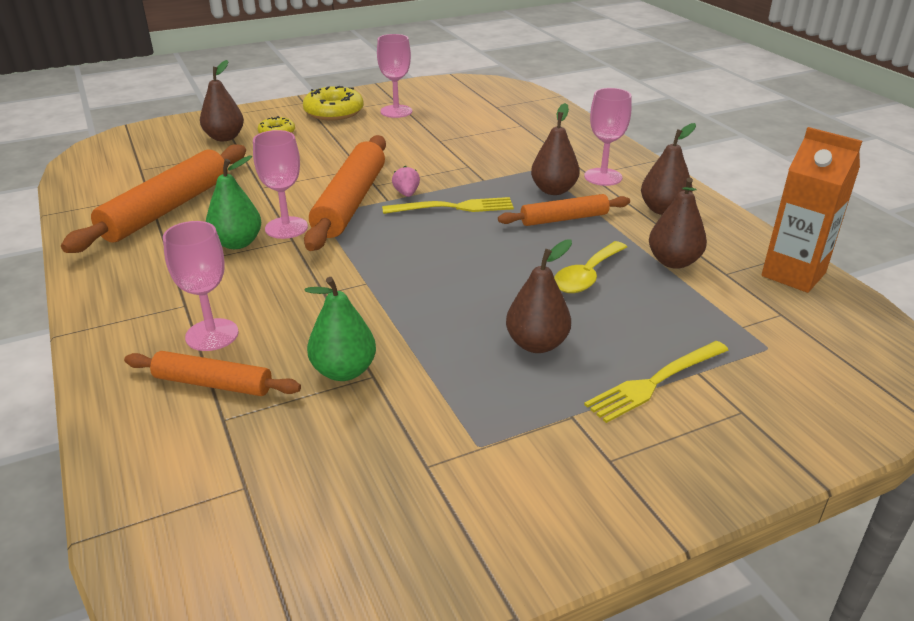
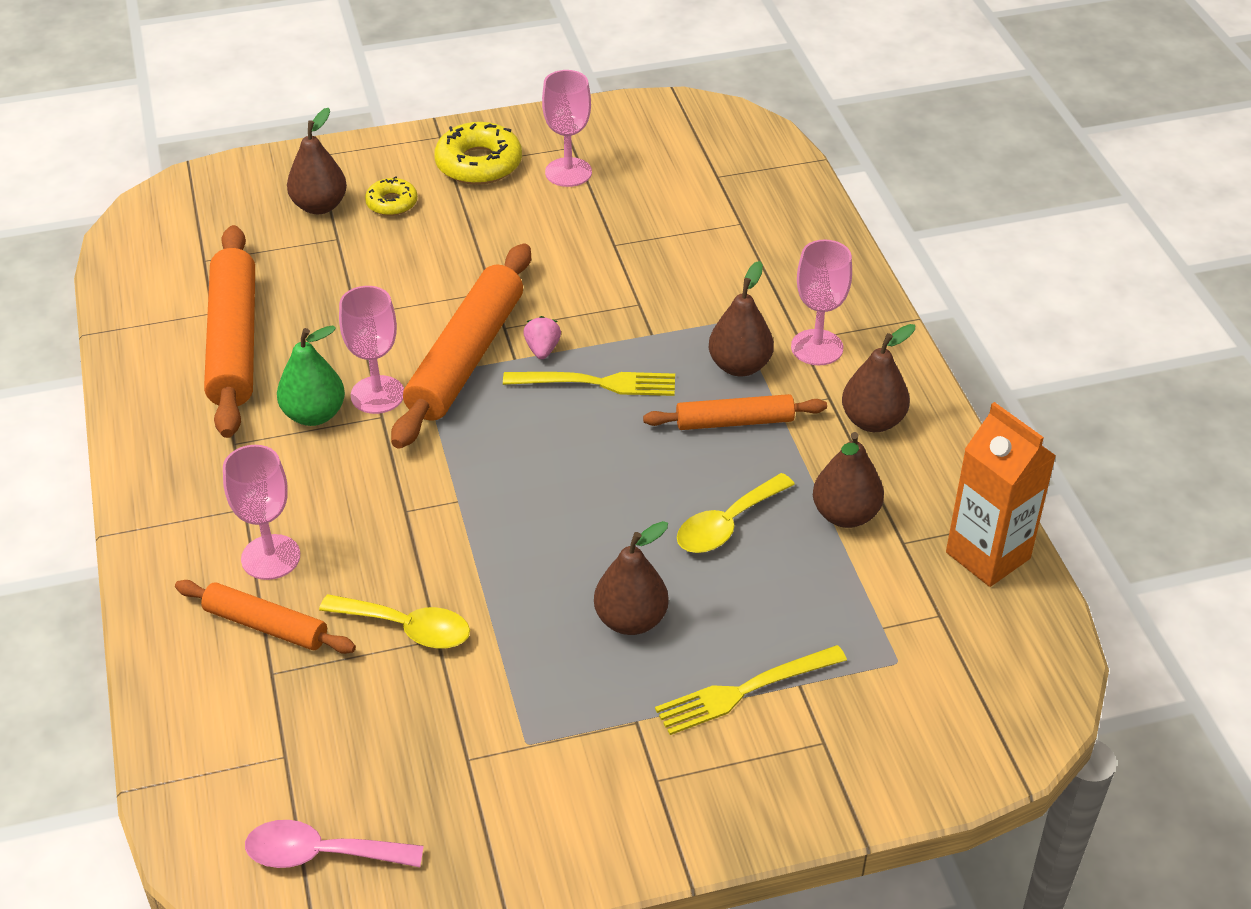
camera: 10 degrees right, 10 degrees up
(167, 209) = (234, 342): orange rolling pin -> orange rolling pin turned 45 degrees counterclockwise
(296, 574) = (321, 854): none -> pink spoon
(344, 371) = (407, 628): green pear -> yellow spoon

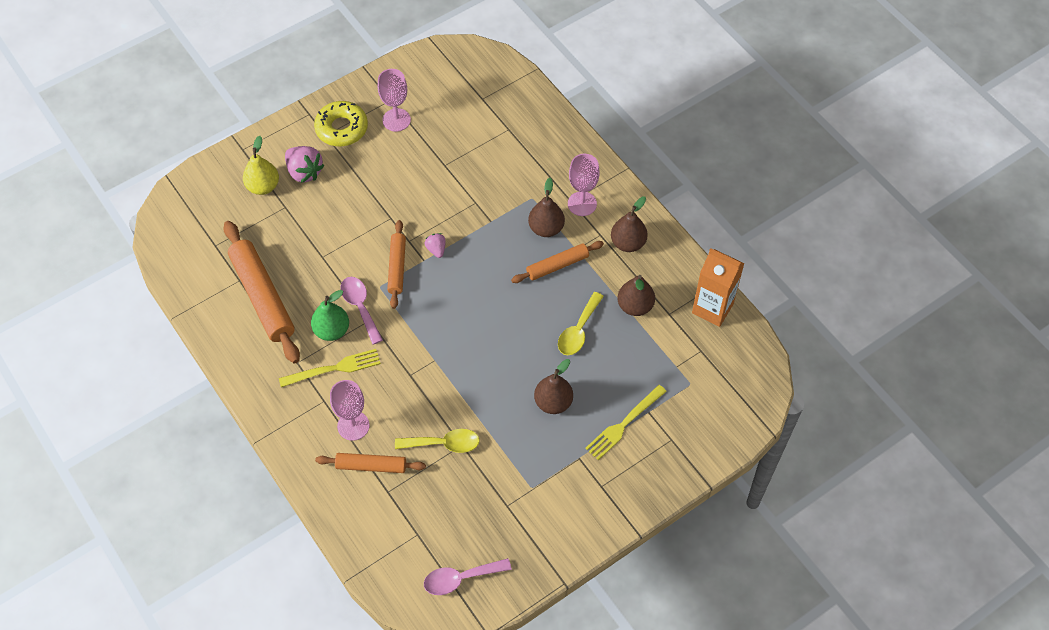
camera: 20 degrees left, 15 degrees up
(320, 206) = (263, 186): brown pear -> yellow pear
(377, 395) = (360, 307): pink goblet -> pink spoon
(392, 203) = (304, 172): yellow donut -> pink strawberry
(466, 357) = (397, 267): orange rolling pin -> orange rolling pin, size x0.57
(597, 383) = (475, 263): yellow fork -> yellow fork (334, 368)

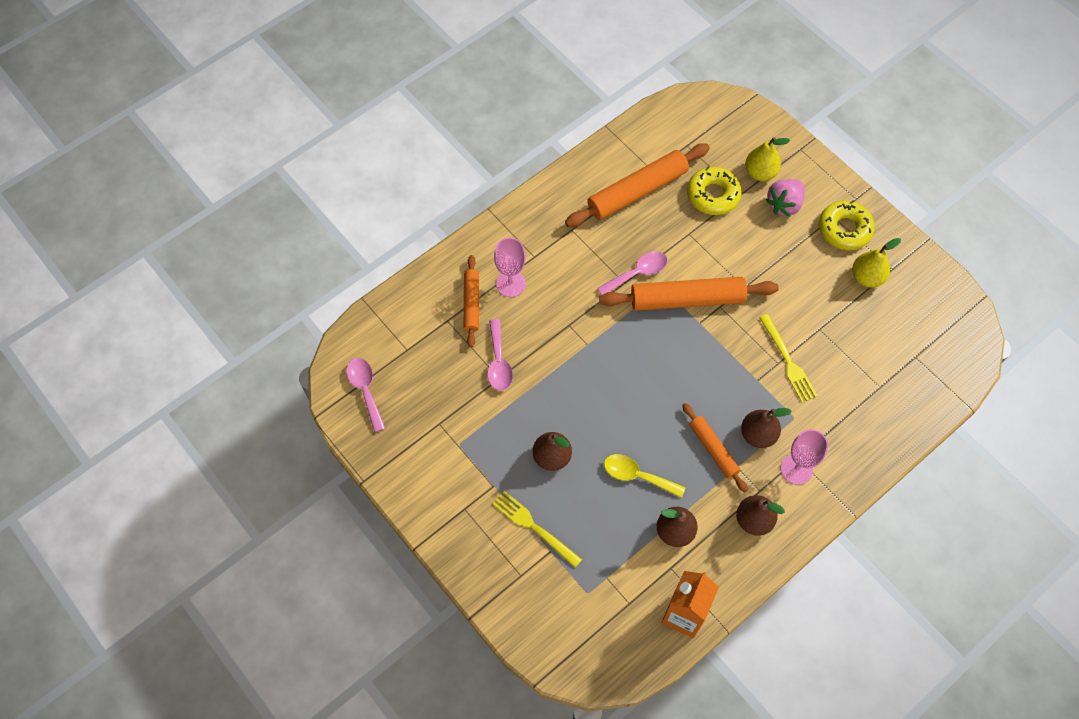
camera: 85 degrees right, 5 degrees up
(281, 230) = (713, 195): none -> yellow donut
(332, 330) = (608, 253): green pear -> none
(334, 368) = (568, 260): yellow fork -> yellow fork (788, 361)
(396, 120) = (867, 277): pink goblet -> yellow pear
(397, 267) = (687, 299): orange rolling pin -> orange rolling pin, size x1.75
(436, 249) = (713, 332): pink strawberry -> none
(444, 444) = (499, 362): yellow spoon -> pink spoon

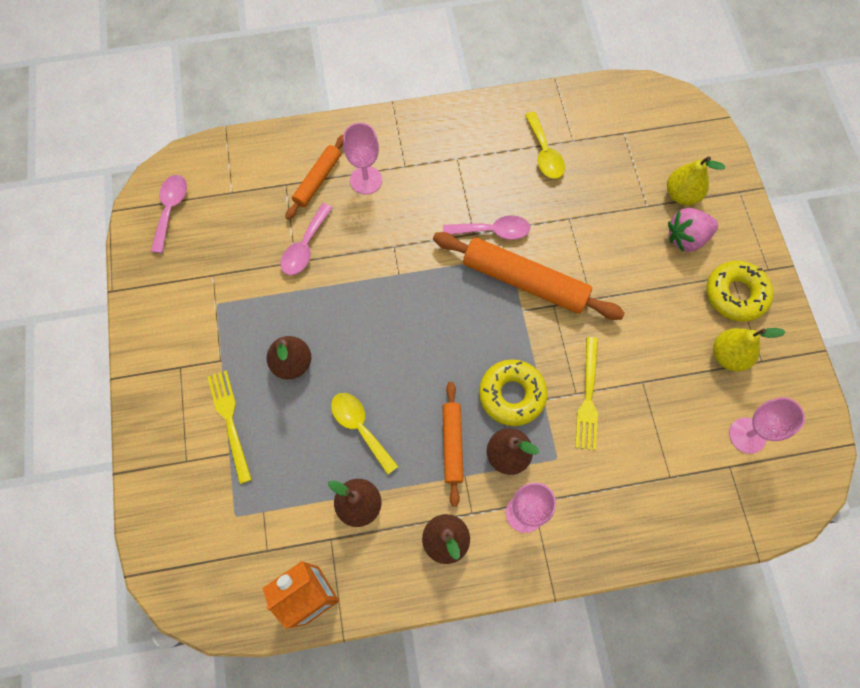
camera: 30 degrees right, 5 degrees up
(637, 191) = (544, 153): orange rolling pin -> yellow spoon
(713, 195) = (618, 193): yellow donut -> yellow donut (512, 395)
(913, 328) = (747, 435): none -> pink goblet

